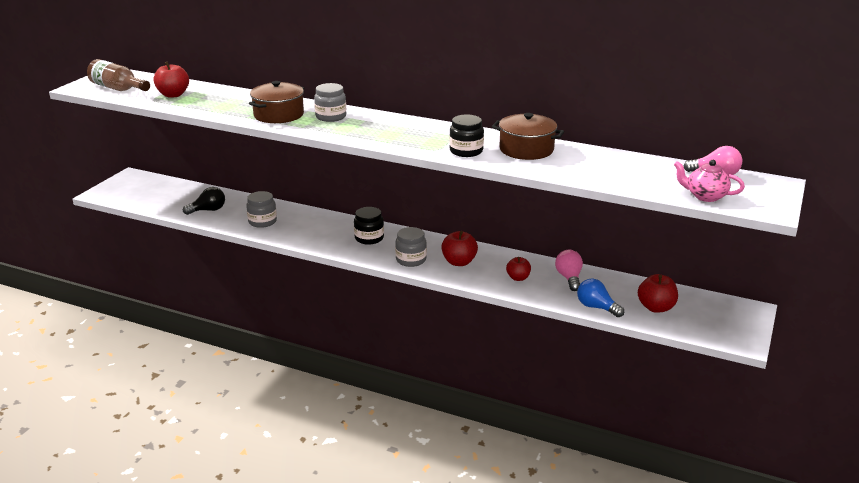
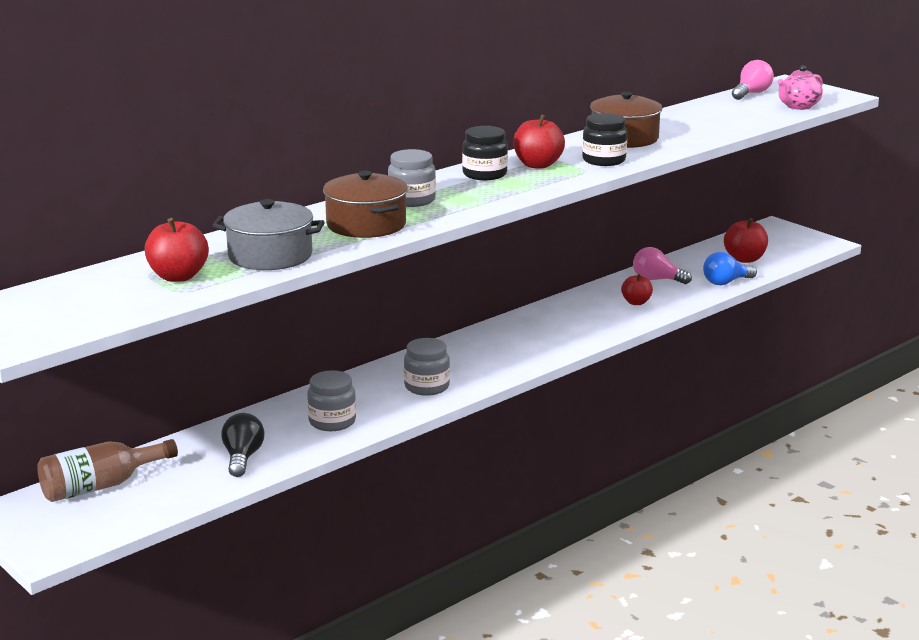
camera: 65 degrees left, 5 degrees down
(118, 89) = (80, 312): brown bottle -> brown bottle (100, 486)
(214, 105) = (270, 256): none -> grey pot
(369, 238) = (460, 360): black jar -> black jar (484, 174)
(411, 260) = (543, 347): grey jar -> grey jar (427, 386)
(459, 262) = (573, 323): red apple -> red apple (538, 165)

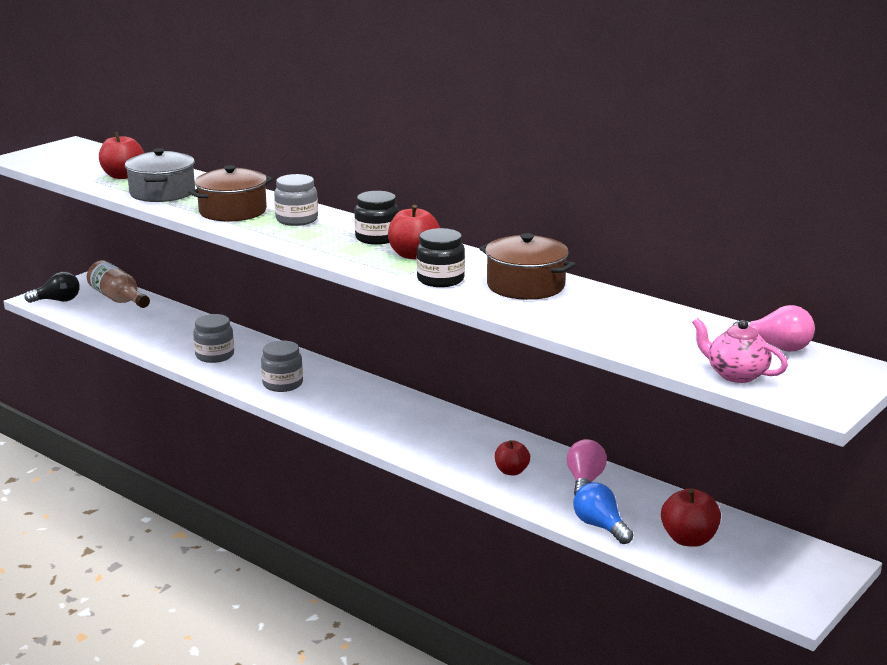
camera: 80 degrees right, 0 degrees up
(242, 458) = (156, 333): black light bulb -> black light bulb (57, 300)

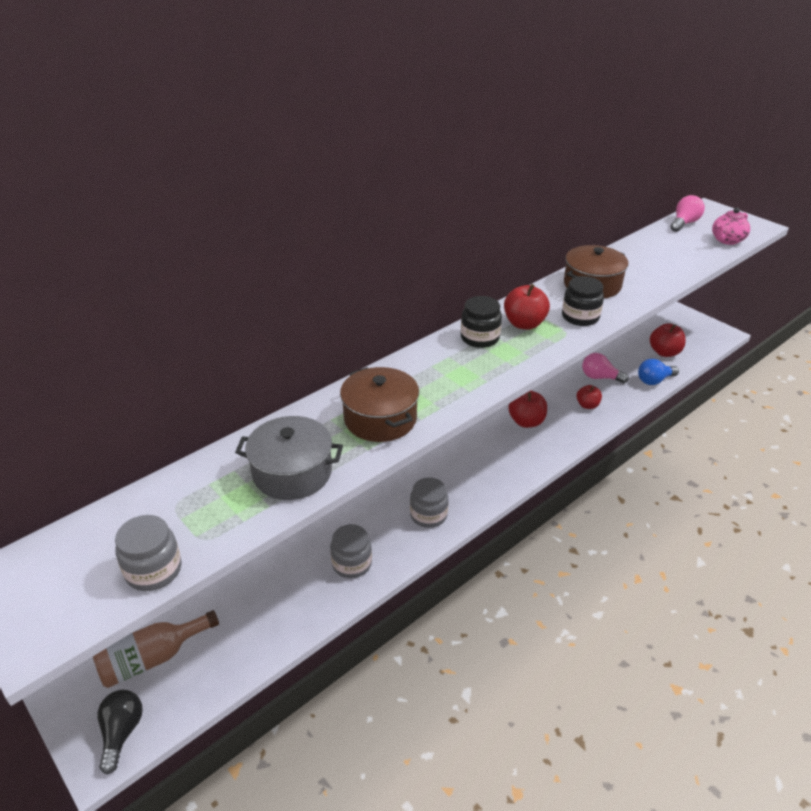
camera: 80 degrees left, 15 degrees up
(123, 176) = (204, 510): red apple -> red apple (526, 422)
(297, 220) = (419, 378): grey jar -> grey jar (154, 570)

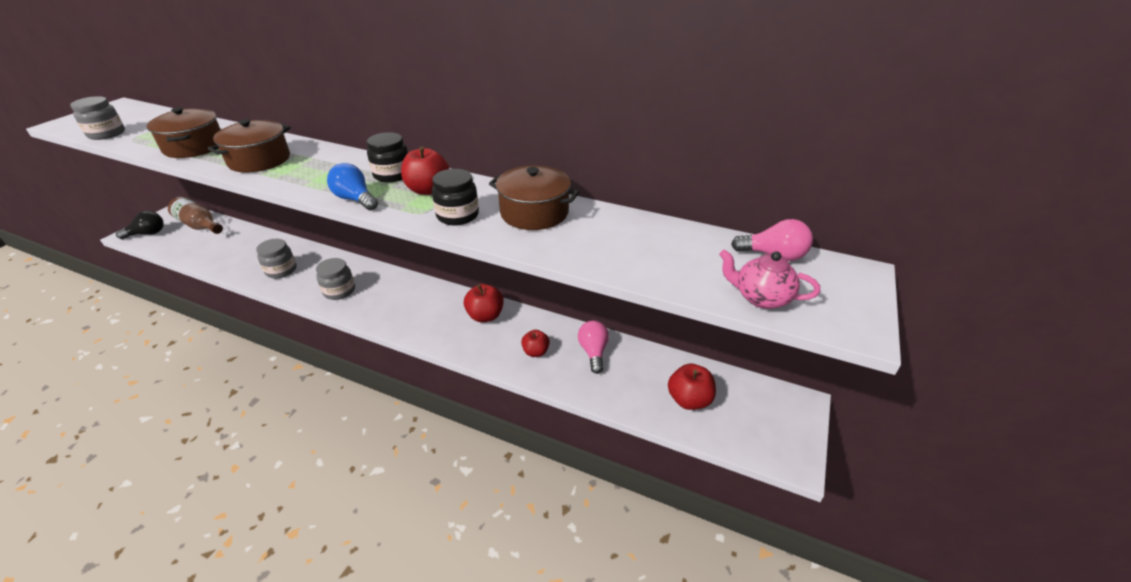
camera: 65 degrees right, 0 degrees up
(292, 472) = (194, 147): grey pot -> brown pot
(654, 380) = (619, 399): blue light bulb -> blue light bulb (355, 199)

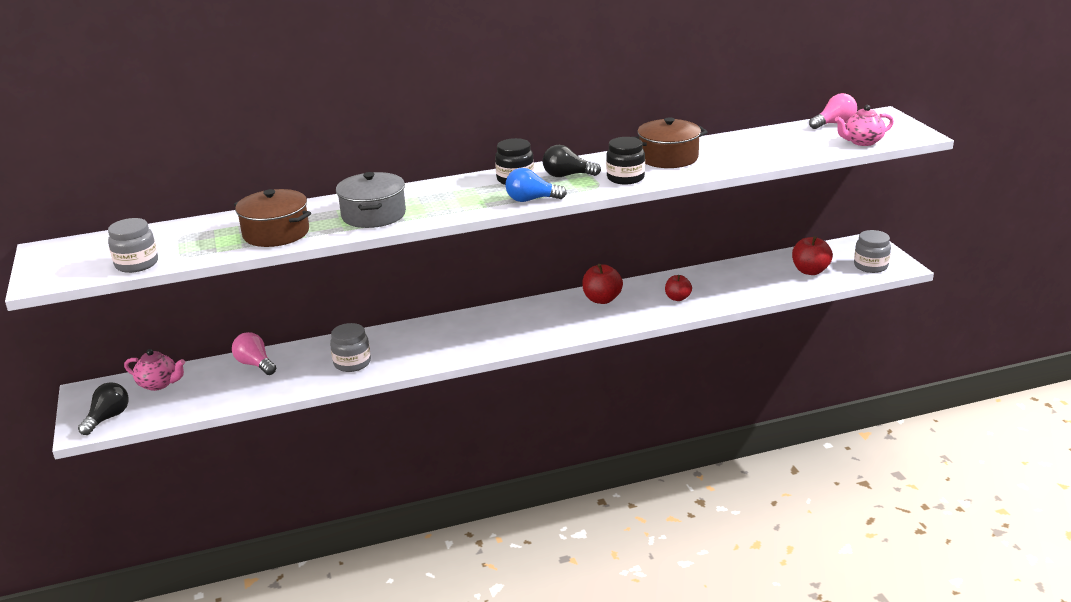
camera: 40 degrees left, 10 degrees down
(199, 225) = (159, 384): brown bottle -> pink teapot
(259, 160) = (373, 215): brown pot -> grey pot
(339, 291) = (445, 346): grey jar -> grey jar (870, 266)
(428, 190) = (567, 175): red apple -> black light bulb
(593, 352) = (714, 279): pink light bulb -> pink light bulb (255, 364)

